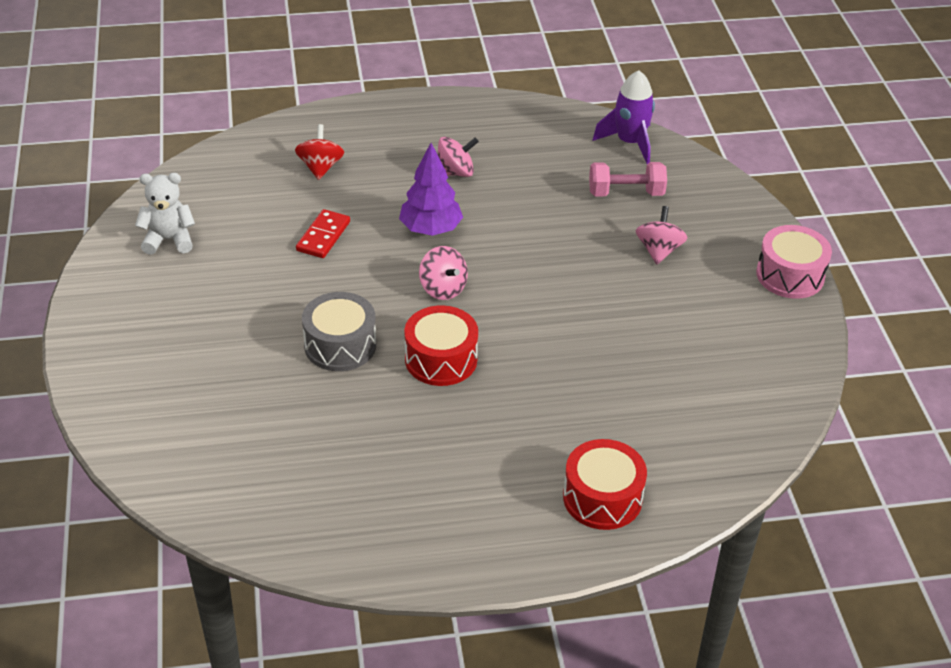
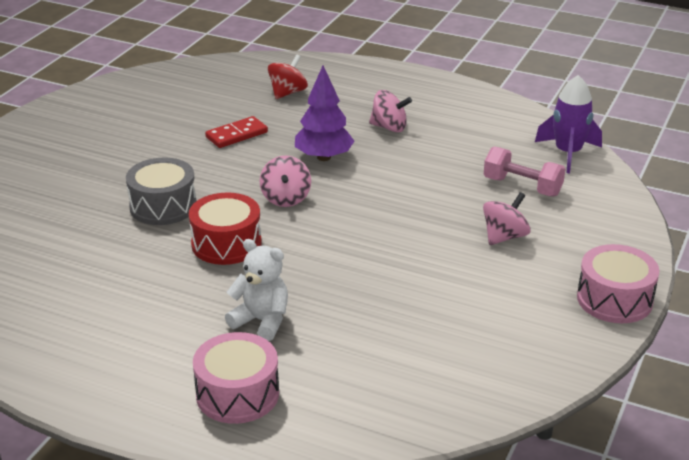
camera: 35 degrees right, 10 degrees down
(169, 240) = (127, 102): white teddy bear -> white teddy bear (261, 321)
(602, 498) = (237, 394): red drum -> pink drum

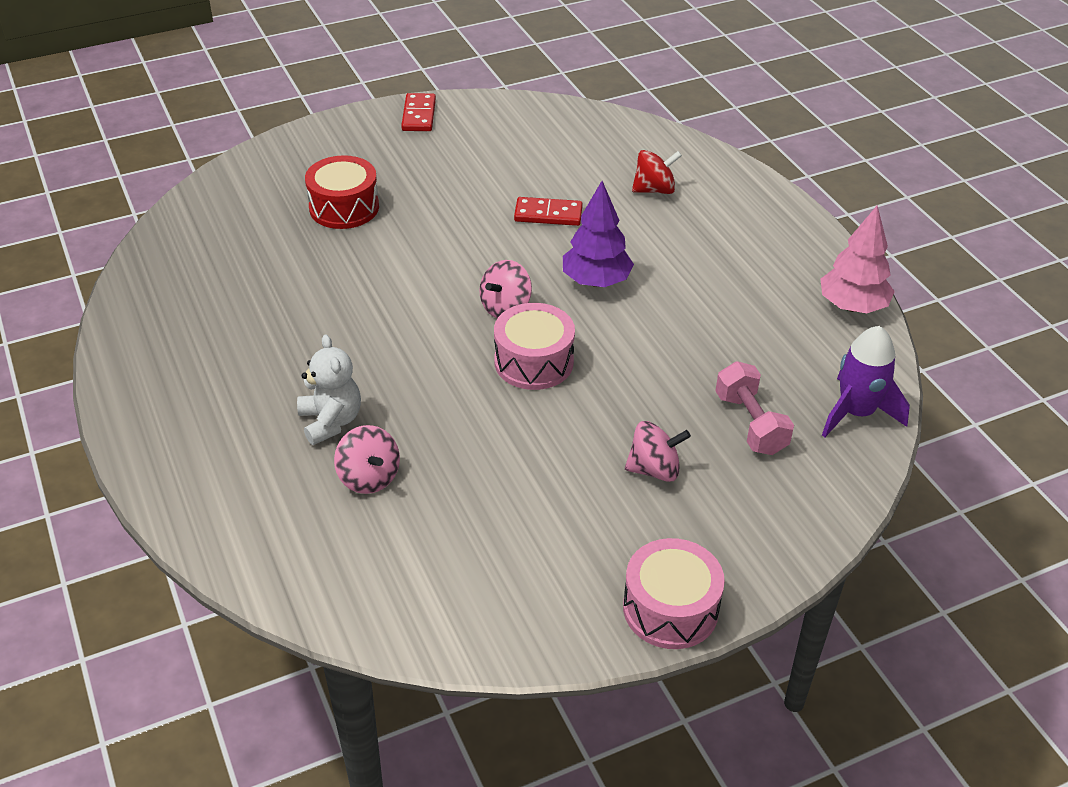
camera: 40 degrees right, 10 degrees up
(51, 116) = (419, 115): none -> red domino
(163, 206) = (395, 258): grey drum -> none
(226, 244) = (398, 326): red drum -> red drum (344, 207)
(237, 394) = (228, 478): pink drum -> pink drum (534, 362)
(389, 127) = (703, 280): pink spinning top -> pink spinning top (369, 477)
(491, 103) = (852, 306): none -> pink tree

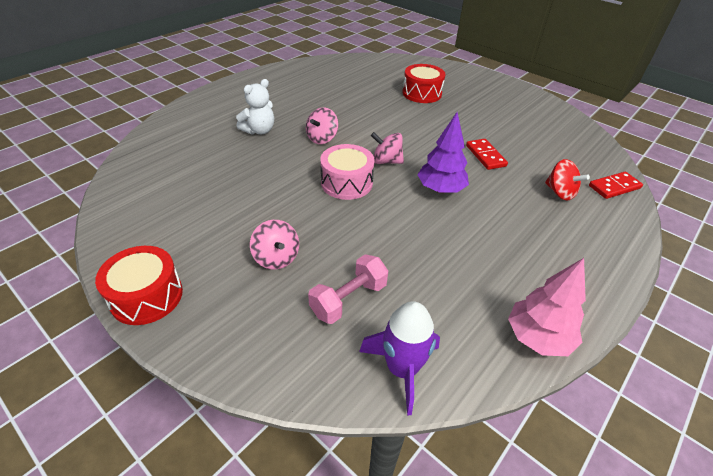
camera: 65 degrees right, 0 degrees up
(369, 477) = (223, 151): pink spinning top -> pink spinning top (322, 138)
(419, 115) = (522, 94): red domino -> red domino (614, 187)
(670, 609) = (147, 296): pink drum -> red drum

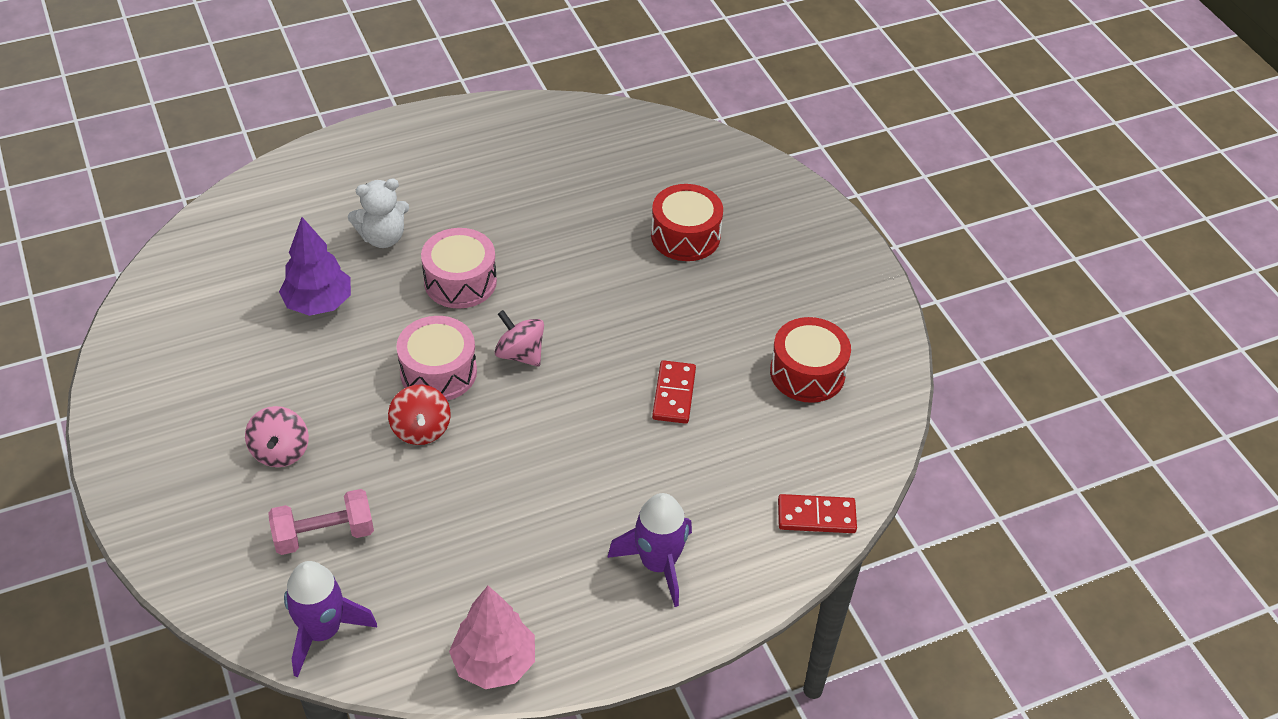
camera: 25 degrees right, 5 degrees up
(147, 296) = (122, 447): red drum -> red drum (807, 373)
(322, 138) = (460, 281): pink spinning top -> pink drum
(440, 189) = (556, 428): purple tree -> purple tree (319, 304)
(560, 192) = (723, 495): red spinning top -> red spinning top (421, 429)
(567, 238) = (658, 564): none -> purple rocket

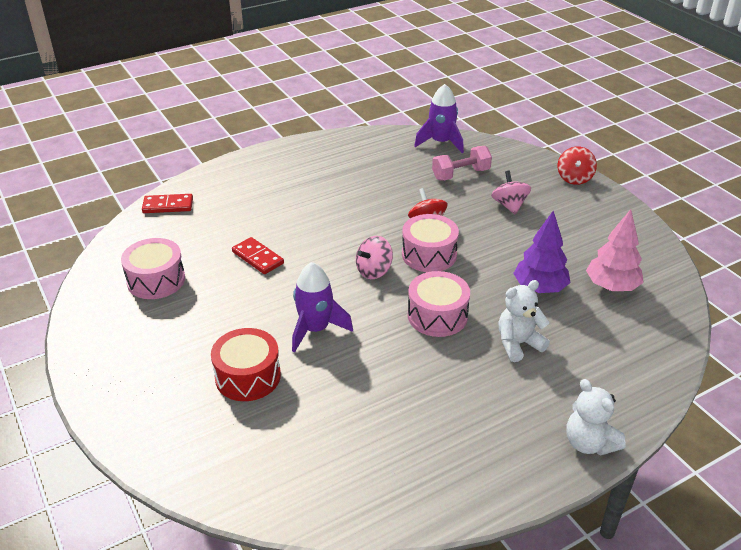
camera: 175 degrees right, 10 degrees down
(140, 501) = (574, 178): none -> red spinning top
(367, 140) = (589, 443): none -> white teddy bear
(494, 663) = (349, 140): pink tree -> pink tree (611, 287)
(520, 354) = (374, 271): pink spinning top -> pink spinning top turned 105 degrees clockwise
(658, 564) = (266, 179): purple rocket -> purple rocket (315, 329)
(674, 394) = (257, 258): red domino -> red domino turned 45 degrees counterclockwise
(807, 373) = (156, 280): red drum -> pink drum

